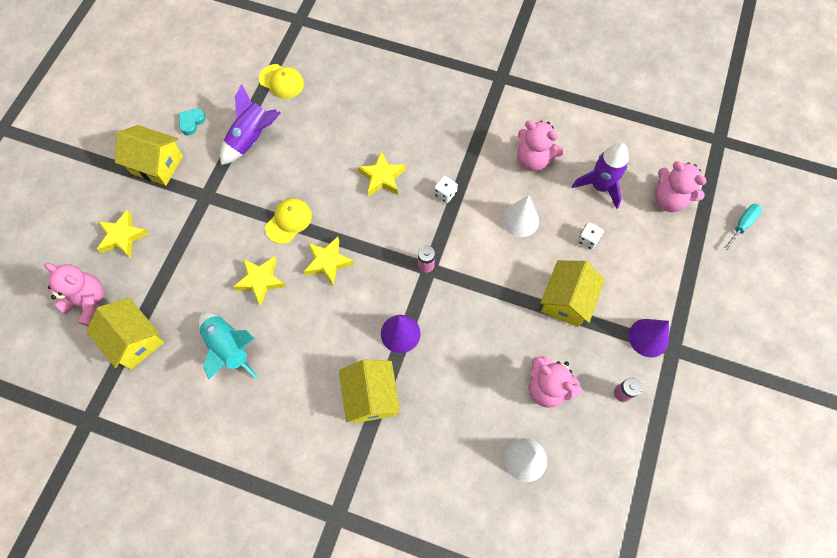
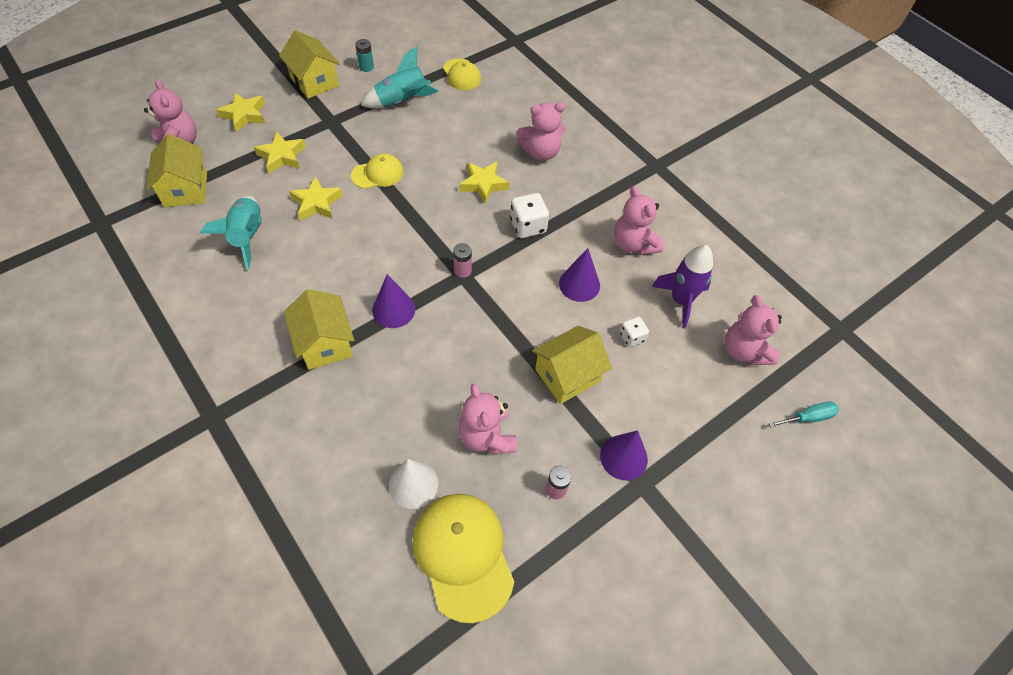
camera: 30 degrees right, 10 degrees down
(191, 122) = (366, 67): turquoise heart -> turquoise battery
(252, 139) = (402, 101): purple rocket -> turquoise rocket
(328, 262) = (382, 221): yellow star -> yellow star (282, 156)
(371, 397) = (325, 343): yellow house -> yellow house turned 45 degrees counterclockwise
(404, 119) = (540, 152): none -> pink teddy bear
(445, 193) = (528, 226): white dice -> white dice, size x1.62
(520, 220) = (579, 284): white cone -> purple cone
(598, 485) = (463, 555): none -> yellow cap

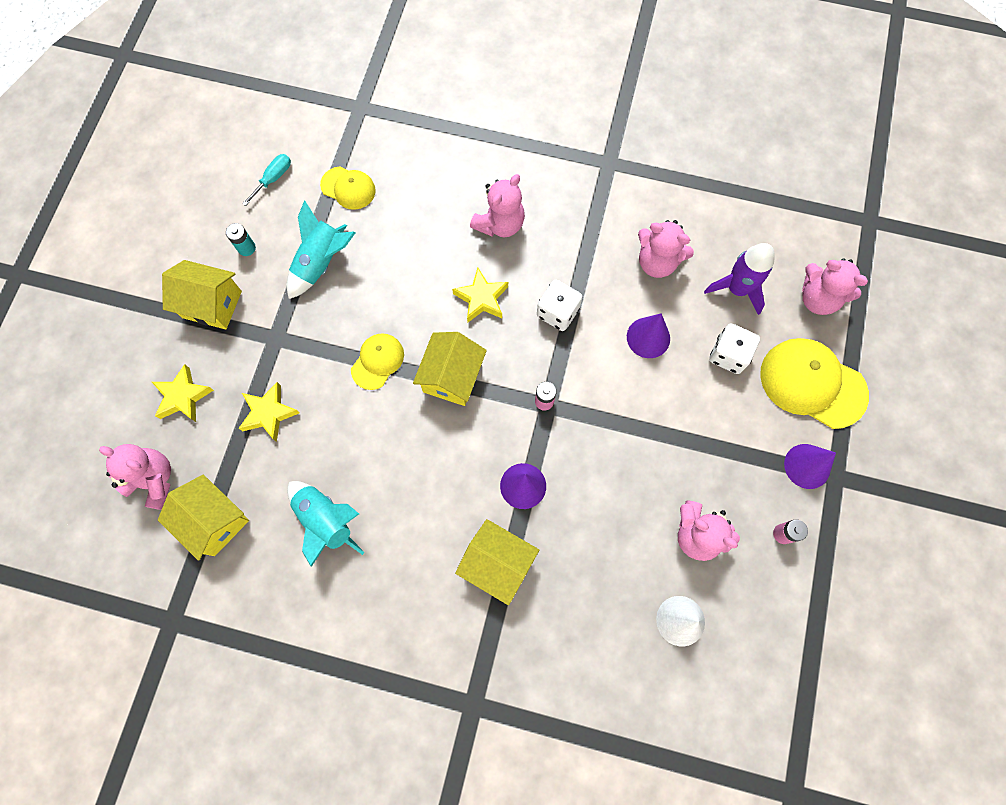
camera: 35 degrees left, 15 degrees up
(317, 203) = (353, 436): yellow star -> none
(463, 555) = (765, 642): yellow cap -> yellow cap (812, 383)
(567, 375) = (710, 430): yellow house -> yellow house (452, 377)
(631, 337) = (728, 355): white dice -> white dice, size x1.62
(808, 417) = (904, 322): turquoise screwdriver -> turquoise screwdriver (273, 178)

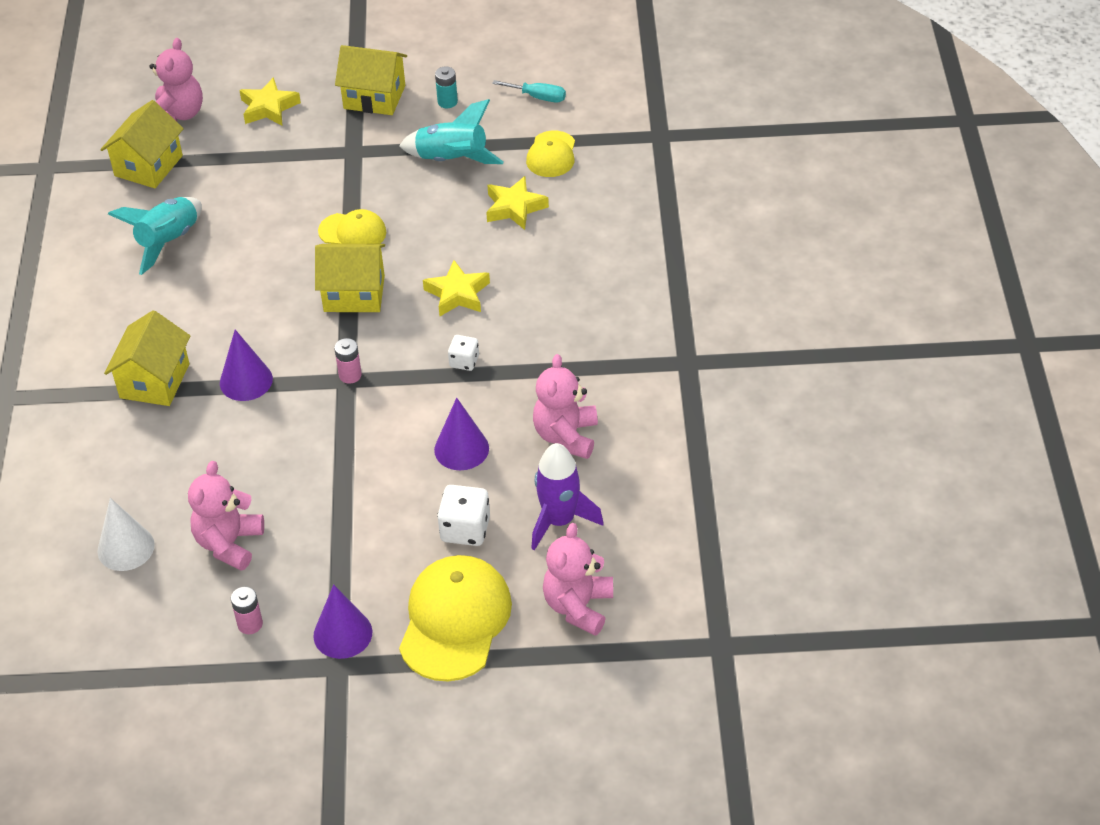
camera: 75 degrees right, 25 degrees down
(212, 304) = (374, 97): yellow house -> yellow house turned 75 degrees counterclockwise
(269, 413) = (269, 170): yellow star -> yellow star (515, 207)
(500, 224) = (559, 286): pink teddy bear -> none
(557, 312) = (464, 361): white dice -> white dice, size x0.62

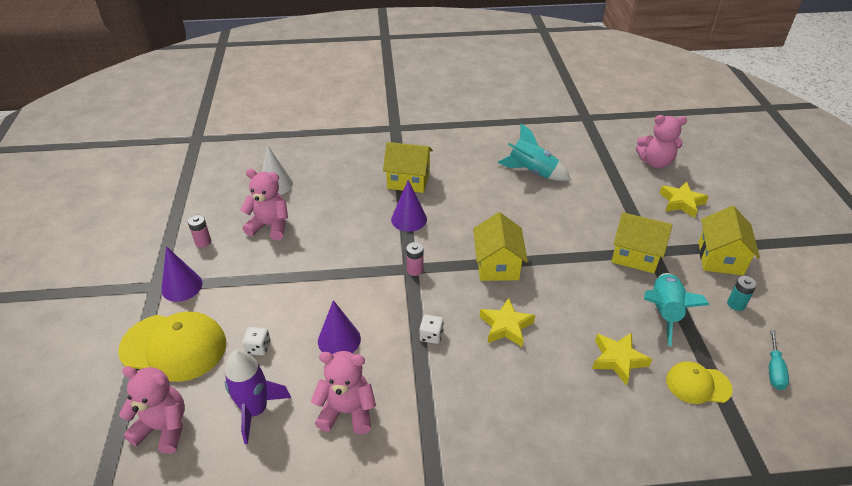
camera: 85 degrees right, 5 degrees down
(148, 166) = (600, 155): yellow house -> yellow house (635, 255)
(353, 232) = (562, 258): yellow cap -> none
(465, 529) = (258, 347): white dice -> white dice, size x0.62

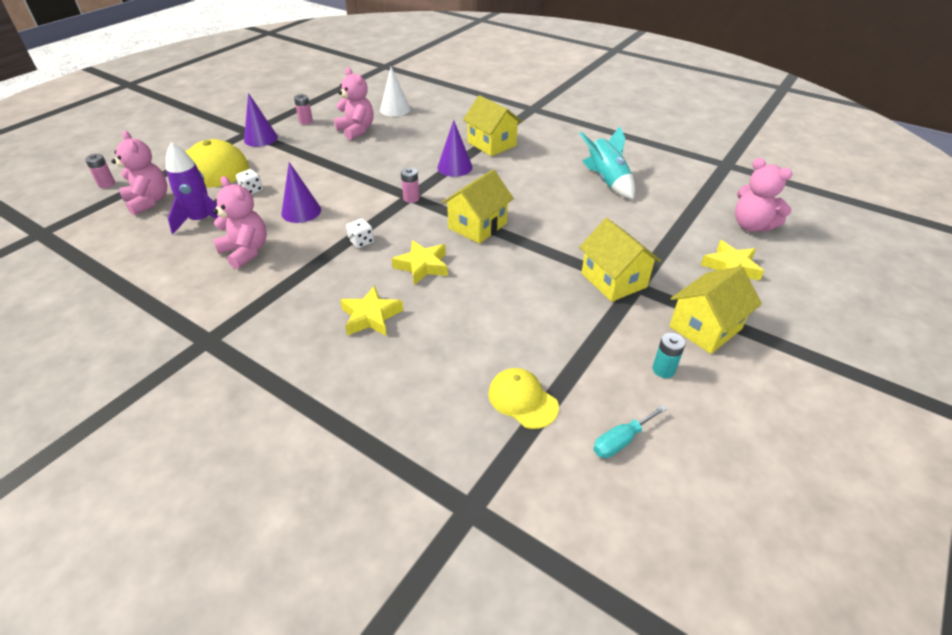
camera: 40 degrees right, 0 degrees up
(76, 441) = (107, 184): none -> pink battery
(618, 360) = (478, 339): yellow star -> yellow star (371, 316)
(664, 312) = (575, 333): turquoise rocket -> none

